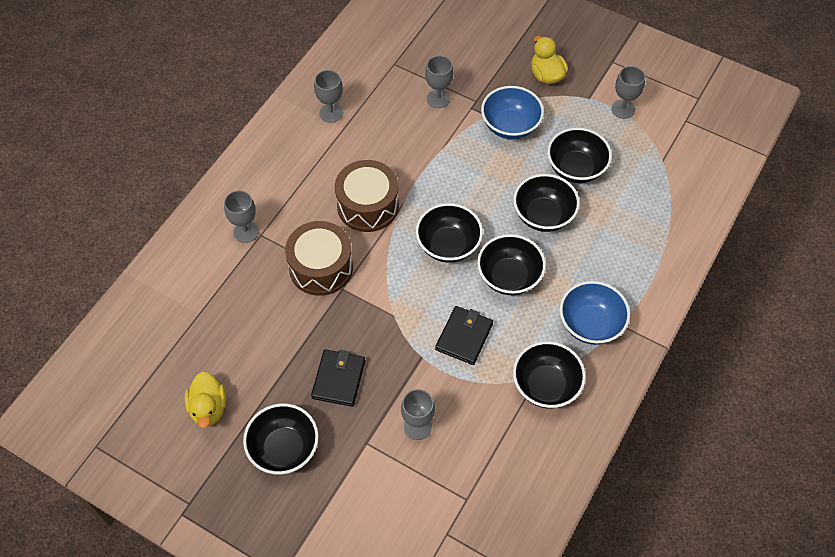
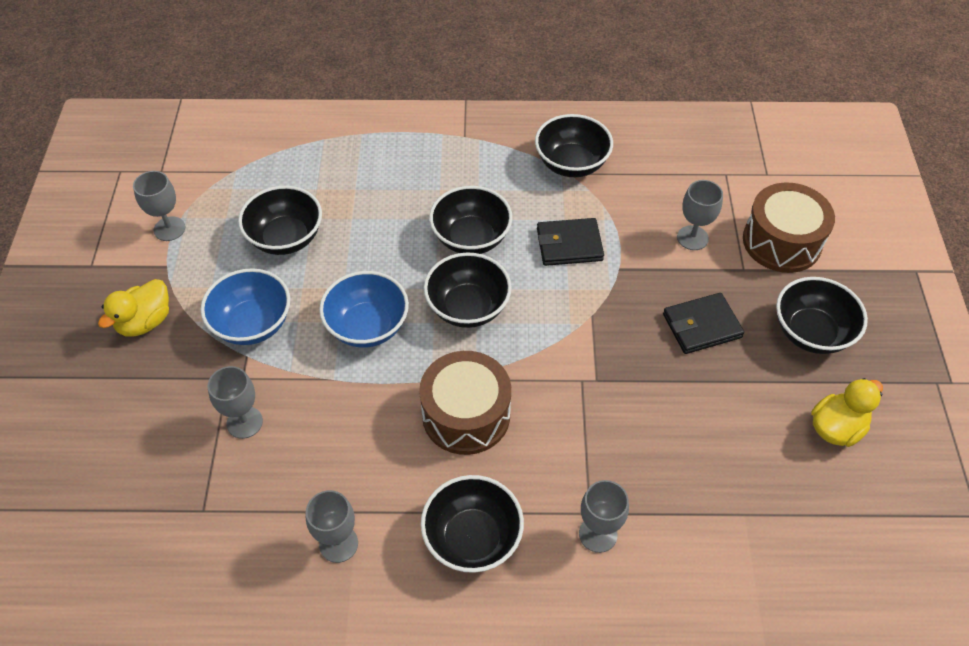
camera: 120 degrees left, 5 degrees down
(321, 267) = (585, 417): brown drum -> brown drum (781, 242)
(543, 215) = (371, 241): black bowl -> black bowl (472, 538)
(590, 324) = (480, 157): blue bowl -> blue bowl (367, 326)

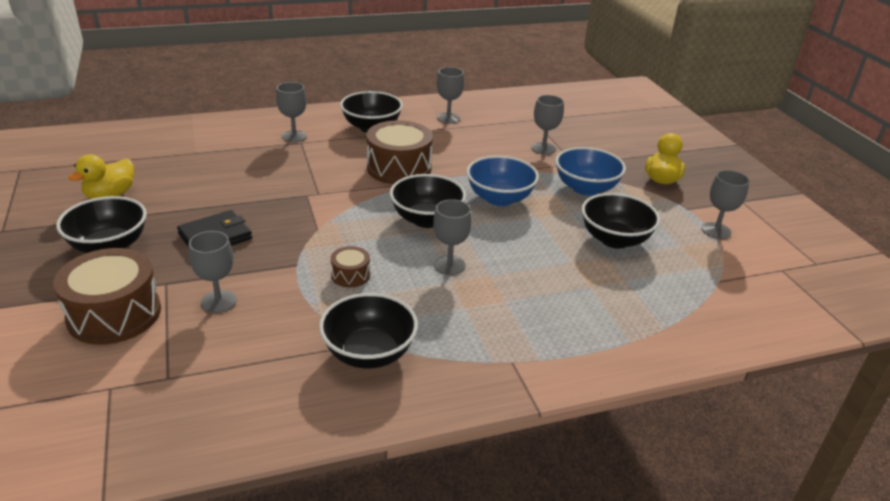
camera: 160 degrees right, 20 degrees down
(471, 238) = (449, 265): black bowl -> grey goblet
(569, 245) = (350, 275): black wallet -> brown drum

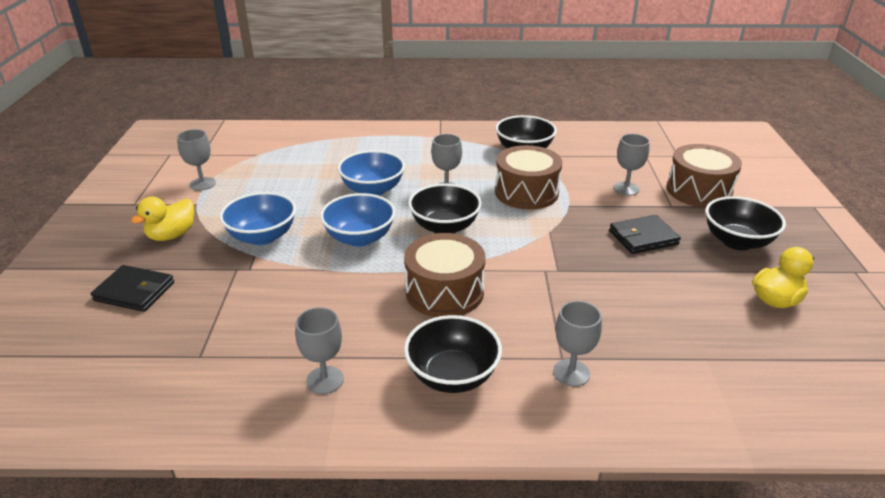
camera: 160 degrees left, 0 degrees up
(350, 275) = (526, 192): brown drum -> brown drum, size x2.08
(532, 251) = (373, 190): none -> blue bowl
(543, 148) = (247, 296): grey goblet -> none
(614, 239) = (296, 189): black bowl -> none
(624, 142) = (134, 291): none -> black wallet

